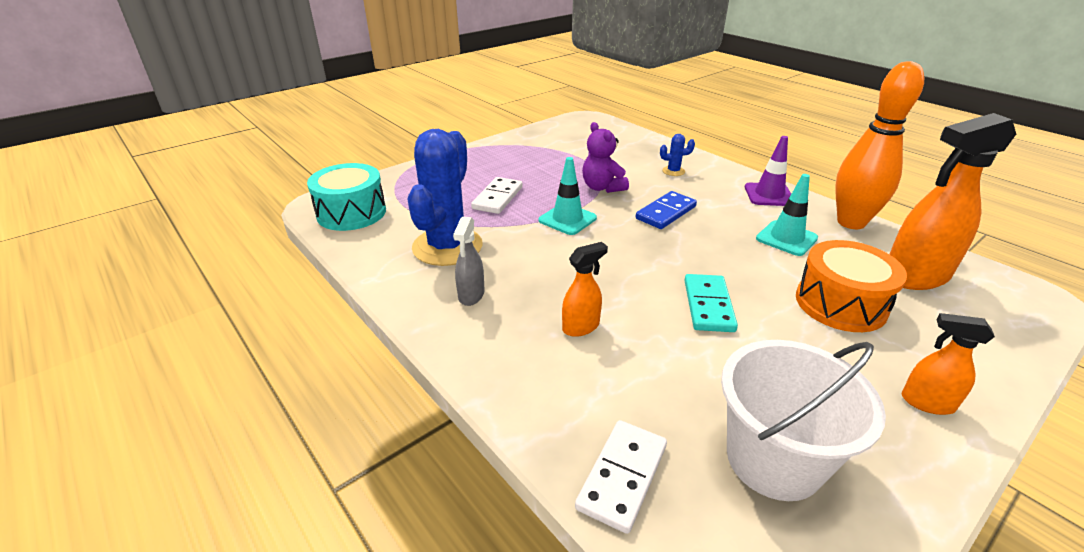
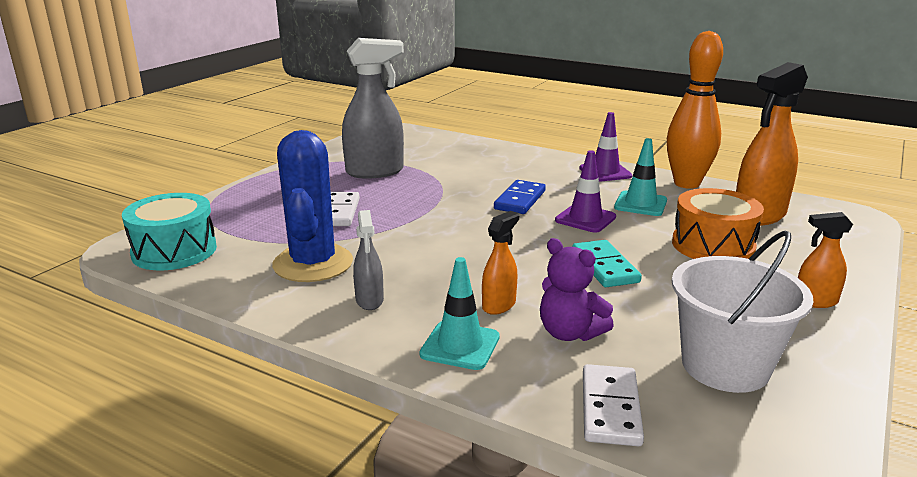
camera: 20 degrees left, 10 degrees down
(552, 161) = (375, 172): none -> grey spray bottle
(567, 219) = (426, 220): turquoise traffic cone -> turquoise traffic cone (460, 346)
(602, 187) = (444, 188): purple teddy bear -> purple teddy bear (569, 333)
(673, 171) = (505, 165): blue cactus -> none
(719, 245) = (585, 219): none -> purple traffic cone

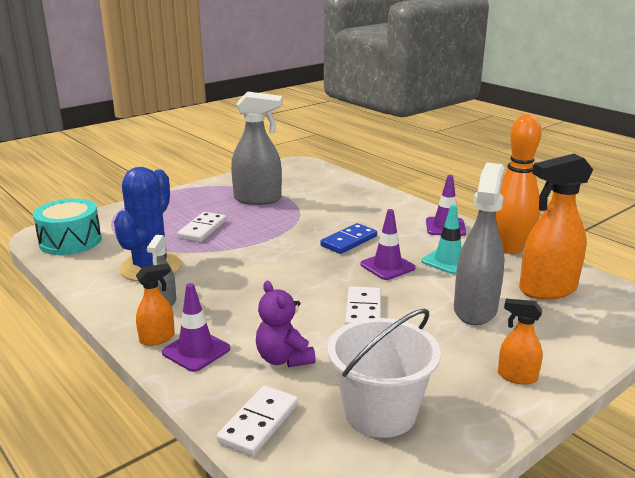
camera: 20 degrees right, 0 degrees up
(460, 346) = (196, 351): turquoise traffic cone -> purple traffic cone
(499, 305) = (252, 325): orange spray bottle -> orange spray bottle (157, 338)
(604, 267) = (363, 310): turquoise domino -> white domino
(713, 245) = (475, 309): orange drum -> grey spray bottle

